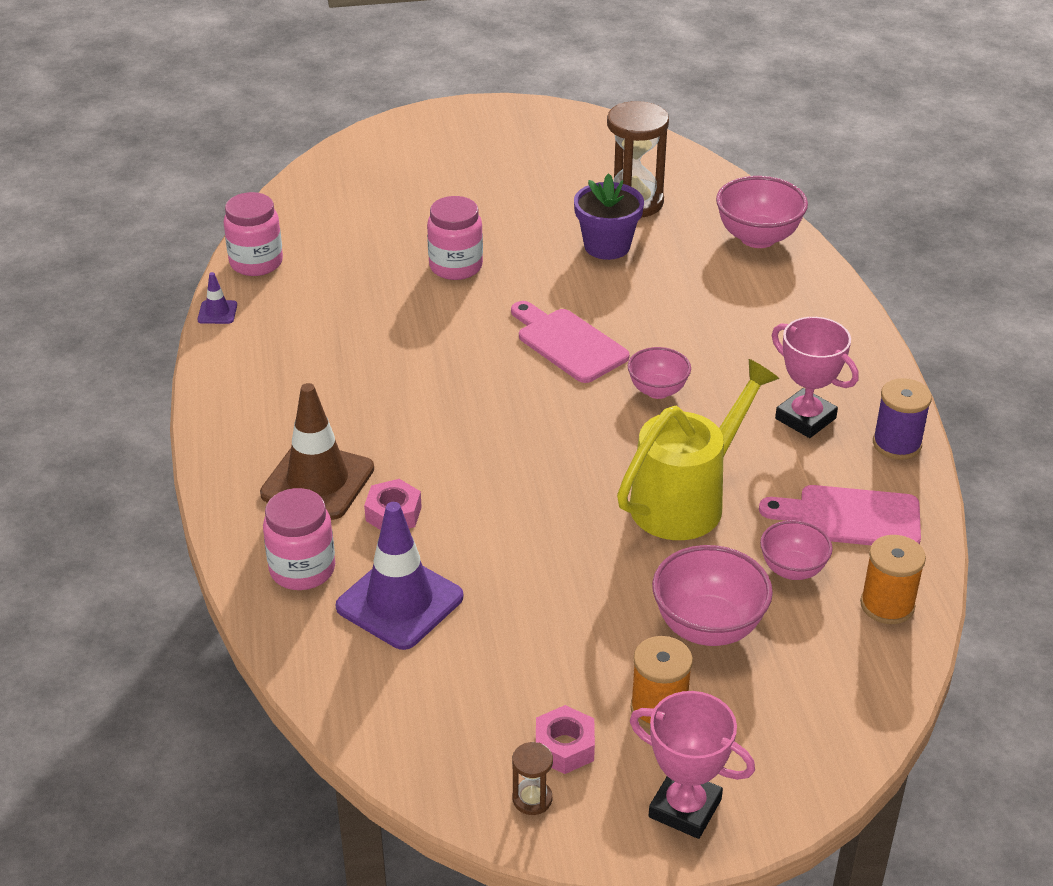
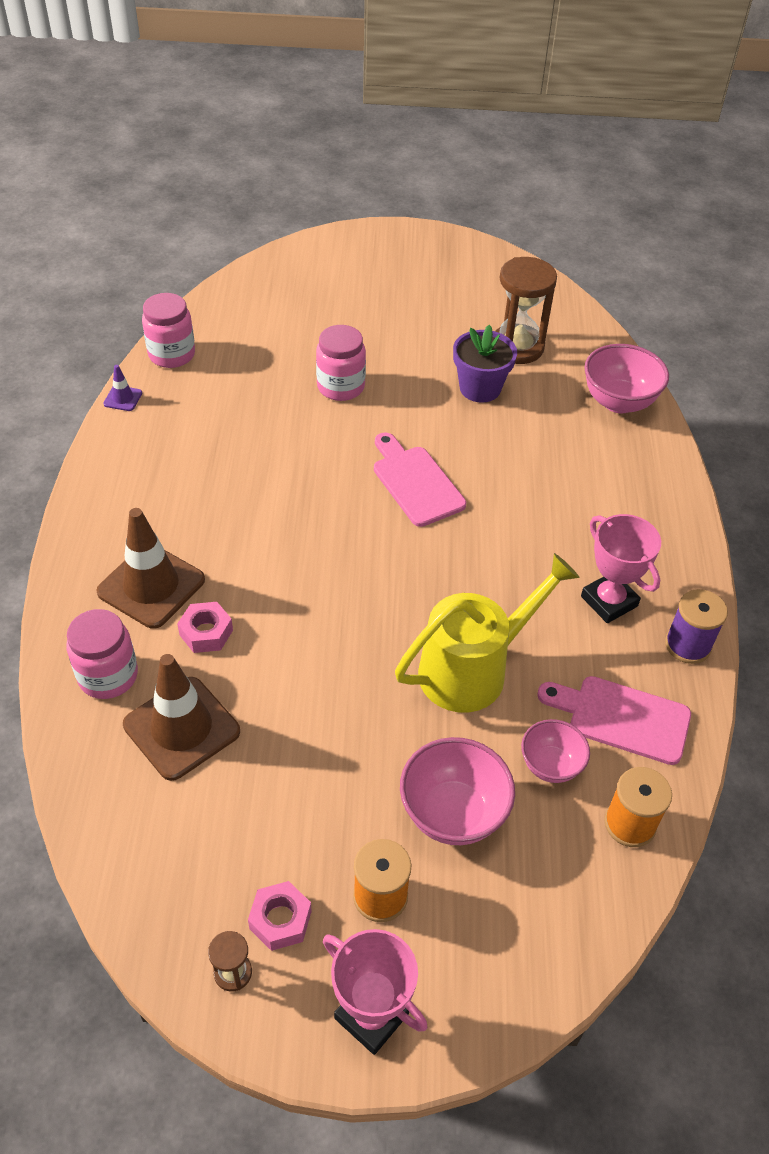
camera: 10 degrees right, 10 degrees up
(399, 602) = (181, 728): purple traffic cone -> brown traffic cone
(657, 390) = (481, 546): pink bowl -> none

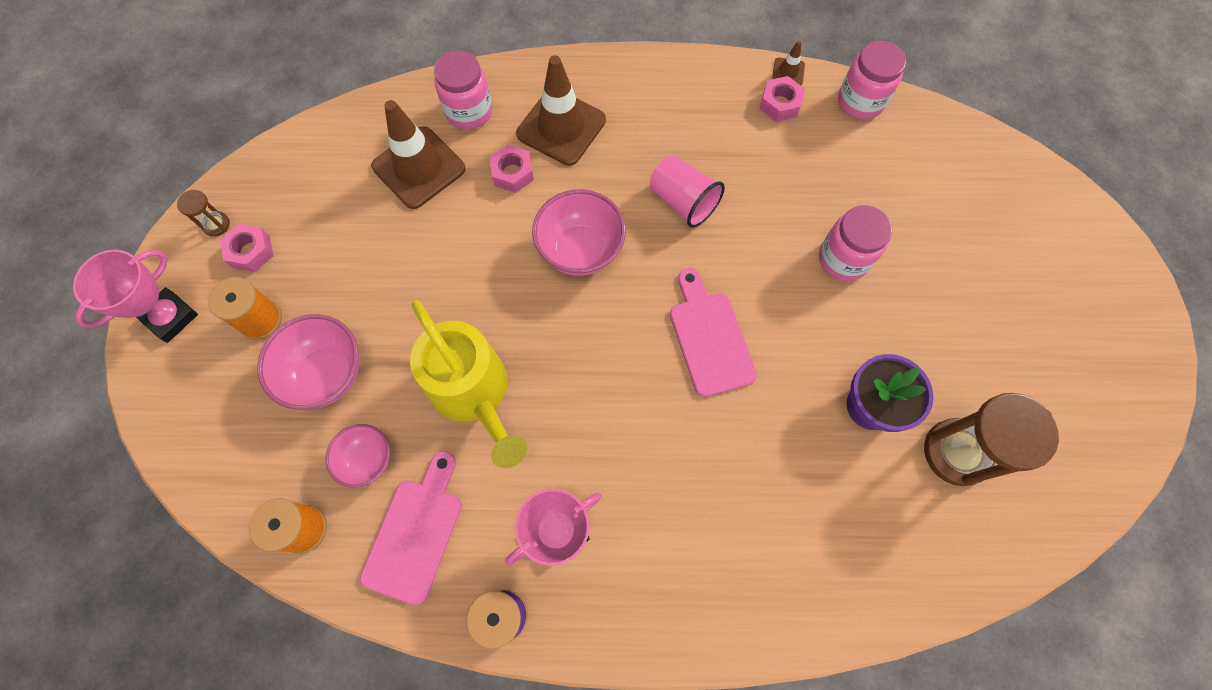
camera: 90 degrees right, 20 degrees up
(123, 398) = (788, 72): purple traffic cone -> brown traffic cone
(161, 408) = (779, 104): none -> pink nut
(265, 490) = (682, 201): none -> pink cup
(415, 482) = (709, 338): pink cutting board -> pink cutting board turned 75 degrees counterclockwise
(618, 402) = (879, 576): pink bowl -> pink bowl (580, 251)

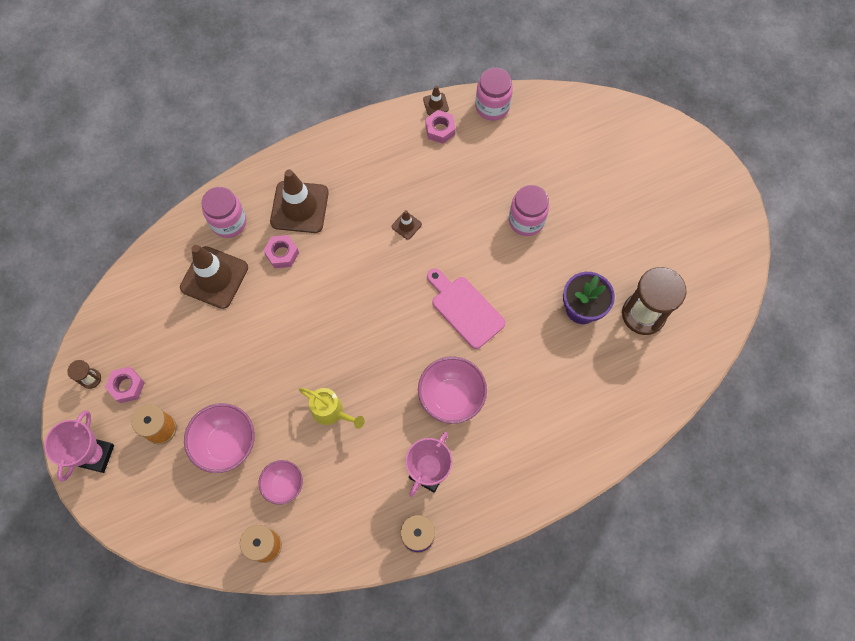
camera: 25 degrees left, 0 degrees up
(415, 533) = (338, 514): pink cutting board -> none
(474, 394) = (332, 412): yellow watering can -> yellow watering can, size x0.56
(580, 251) = (354, 288): pink bowl -> pink bowl (451, 397)
(682, 201) = (406, 225): pink cup -> brown traffic cone

